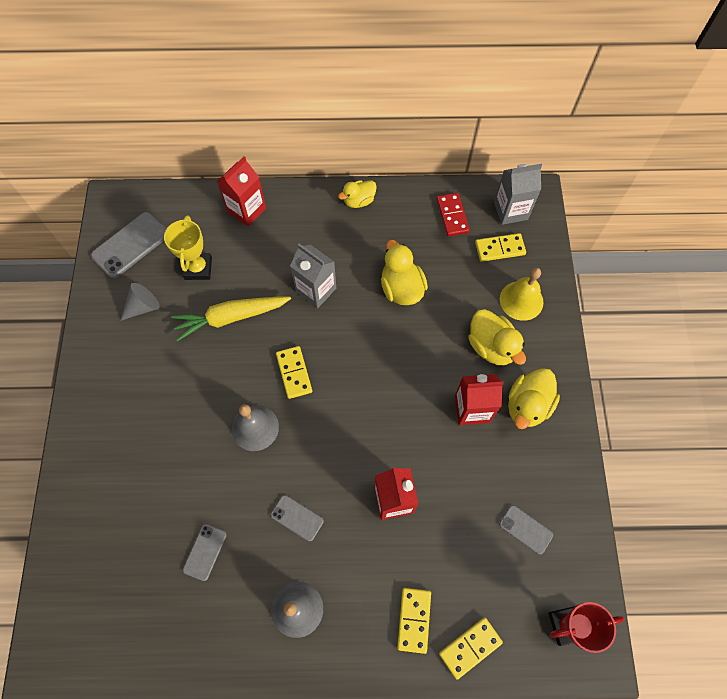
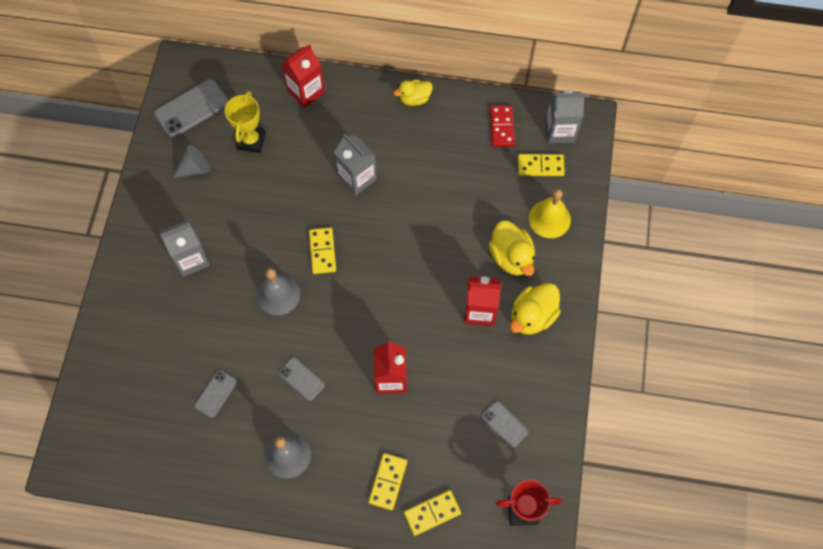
camera: 10 degrees right, 0 degrees up
(154, 404) = (191, 259): none -> grey carton
(231, 317) = (274, 191): yellow carrot -> none
(401, 288) = (438, 189): yellow duck -> none

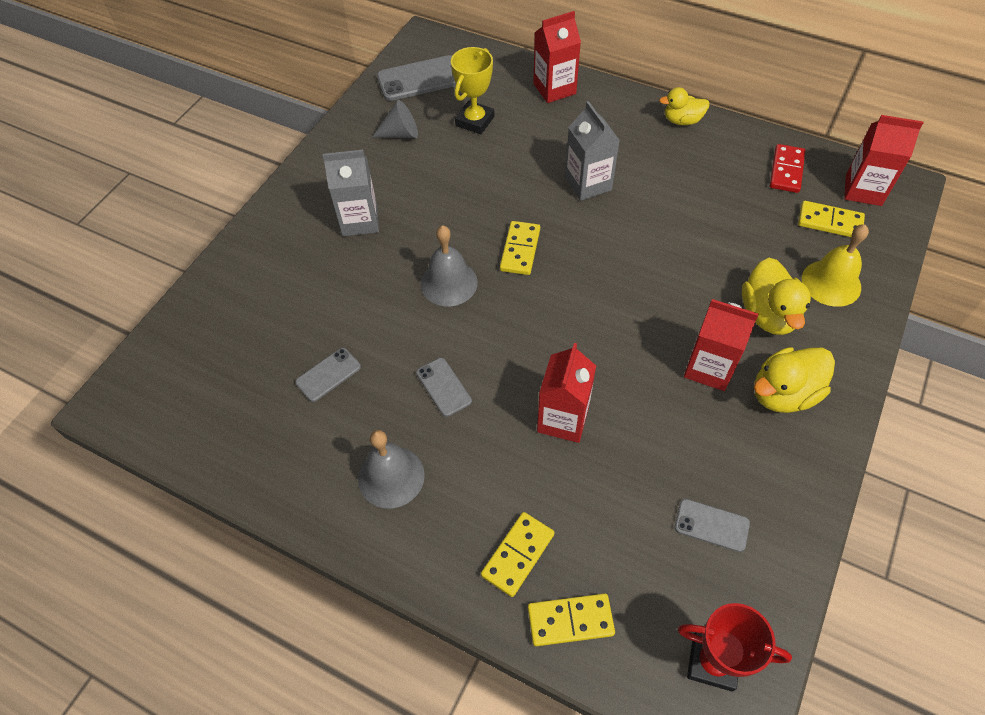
camera: 20 degrees right, 10 degrees down
(504, 424) = (711, 525): grey phone -> grey phone turned 45 degrees counterclockwise
(560, 131) = (863, 190): grey carton -> red carton

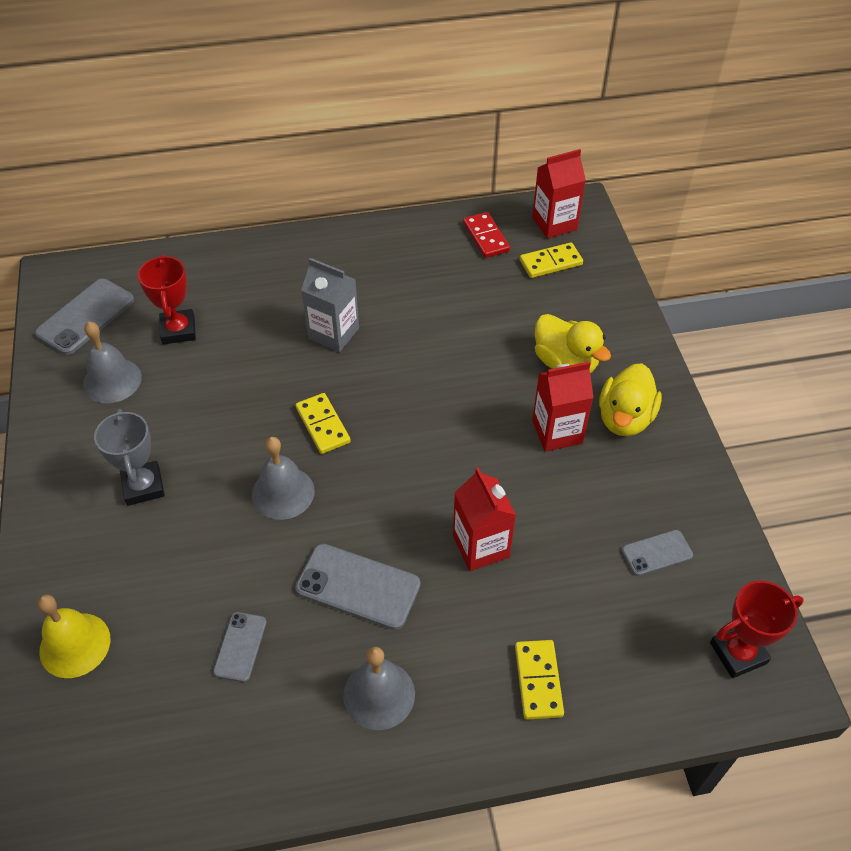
camera: 40 degrees left, 5 degrees down
(360, 221) = (143, 486): grey carton -> grey trophy
(400, 134) = (112, 380): grey cone -> grey bell
(443, 387) = (358, 586): grey phone -> grey phone, size x1.73
(475, 121) = (178, 330): yellow trophy -> red trophy
(554, 89) = (230, 262): red carton -> none
(570, 620) = (619, 700): yellow domino -> none
(682, 120) = (368, 236): yellow duck -> none
(831, 283) = (589, 311): yellow bell -> yellow bell (75, 645)

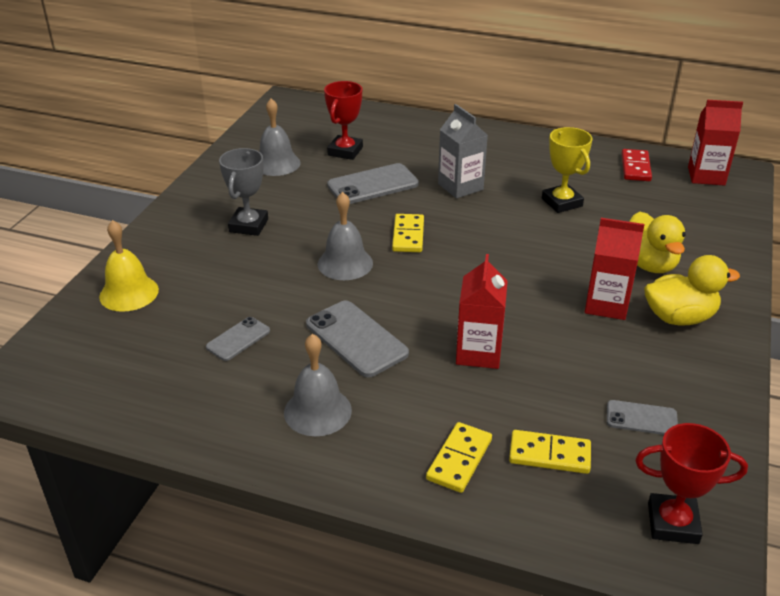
camera: 30 degrees right, 15 degrees down
(86, 317) = (287, 126): grey phone -> grey phone (373, 185)
(444, 314) = (562, 202): none -> yellow trophy
(550, 262) = (684, 198): yellow domino -> yellow domino (549, 454)
(625, 418) = (679, 317): yellow duck -> yellow duck turned 150 degrees counterclockwise

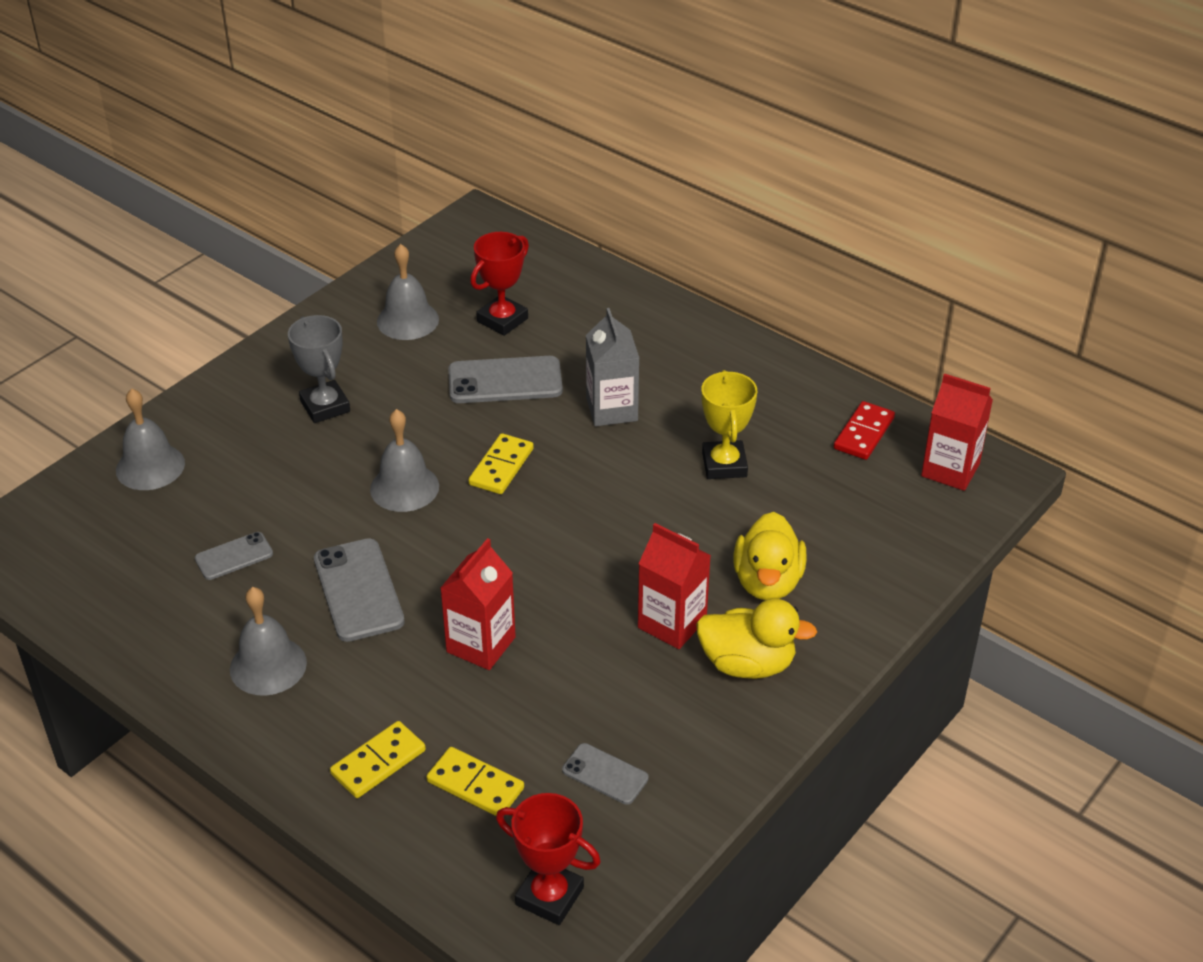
camera: 20 degrees right, 5 degrees up
(129, 293) = (150, 466): yellow bell -> grey bell
(249, 225) = (325, 406): grey trophy -> grey trophy turned 60 degrees counterclockwise

